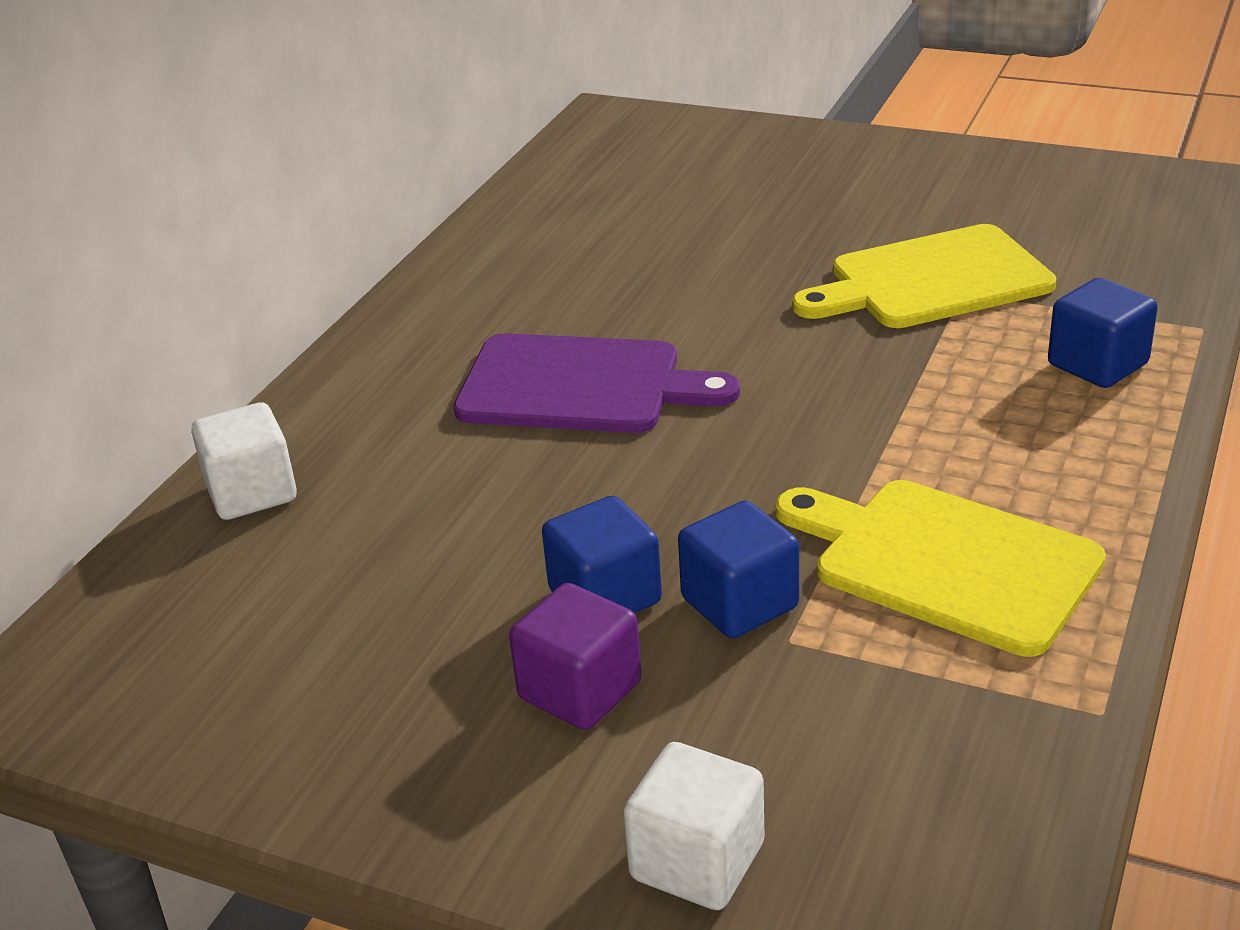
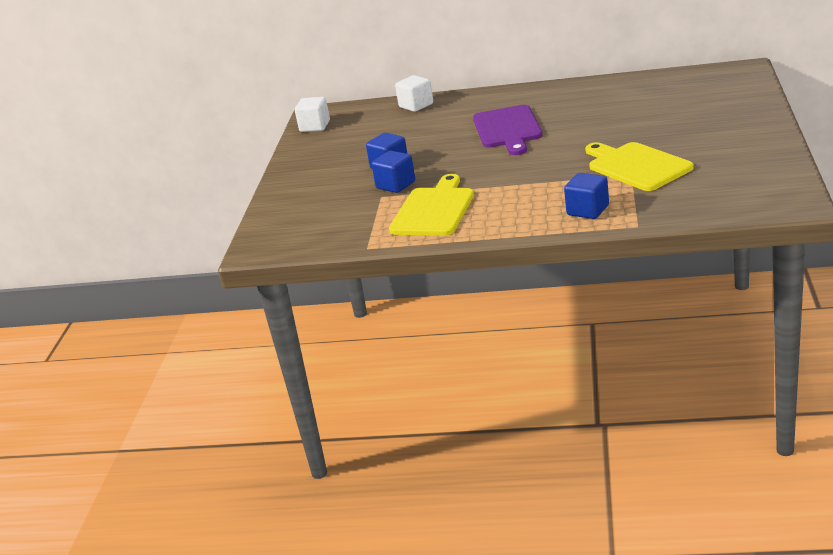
camera: 75 degrees right, 5 degrees down
(580, 690) = (345, 175): purple cube -> none
(697, 861) = (284, 207): white cube -> white cube (315, 126)

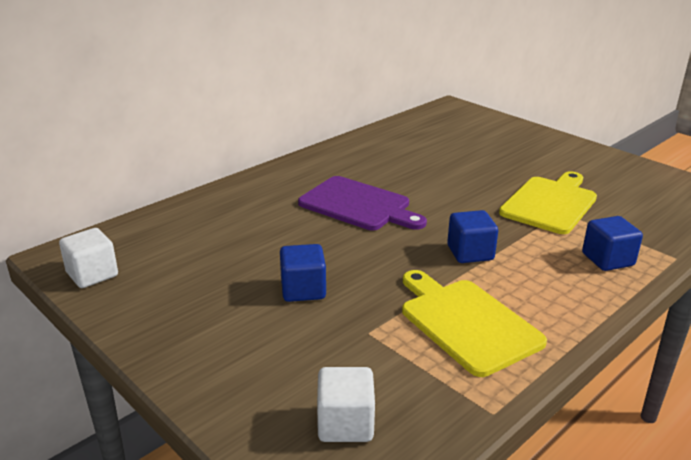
camera: 55 degrees left, 0 degrees up
(396, 185) = (358, 310): blue cube -> blue cube (470, 253)
(416, 105) = (197, 209): white cube -> white cube (345, 424)
(636, 166) = (550, 203): yellow cutting board -> yellow cutting board turned 120 degrees clockwise

